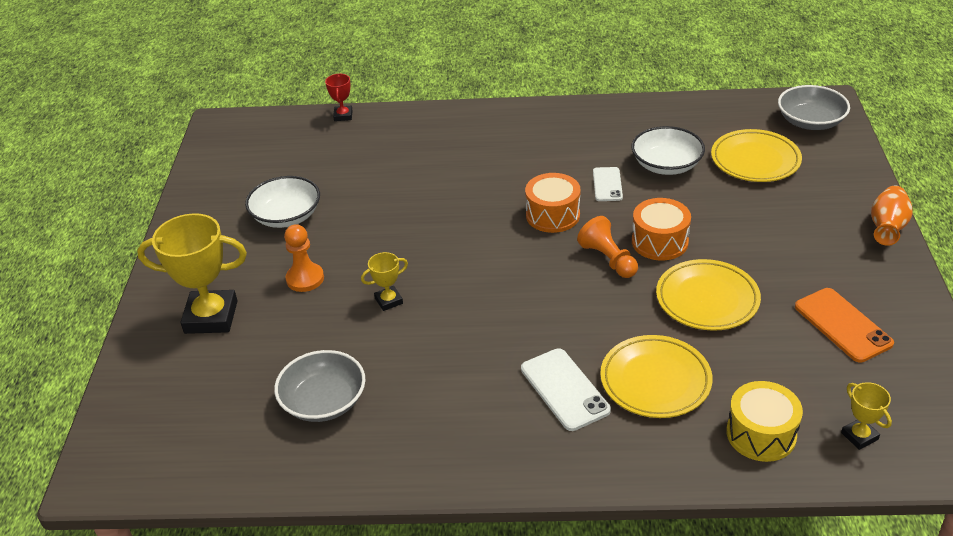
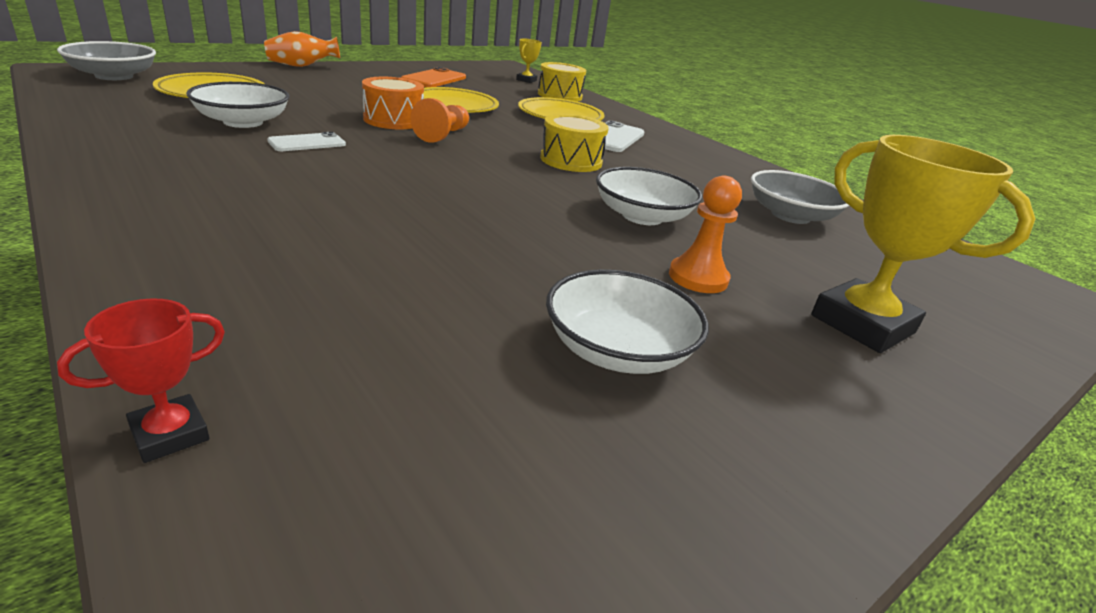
camera: 135 degrees left, 10 degrees down
(388, 301) = (642, 216): yellow trophy -> white bowl
(513, 317) = (571, 160): none -> yellow drum
(552, 215) = (395, 161): orange drum -> none

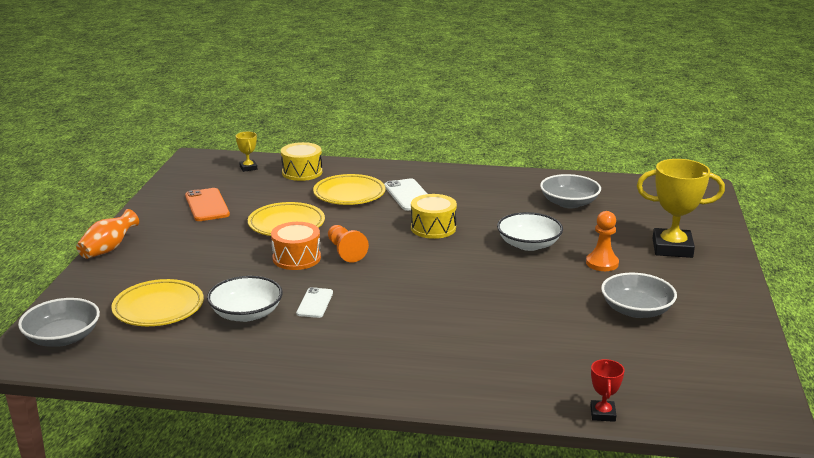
camera: 40 degrees left, 5 degrees down
(618, 350) = (636, 310): white bowl -> grey bowl

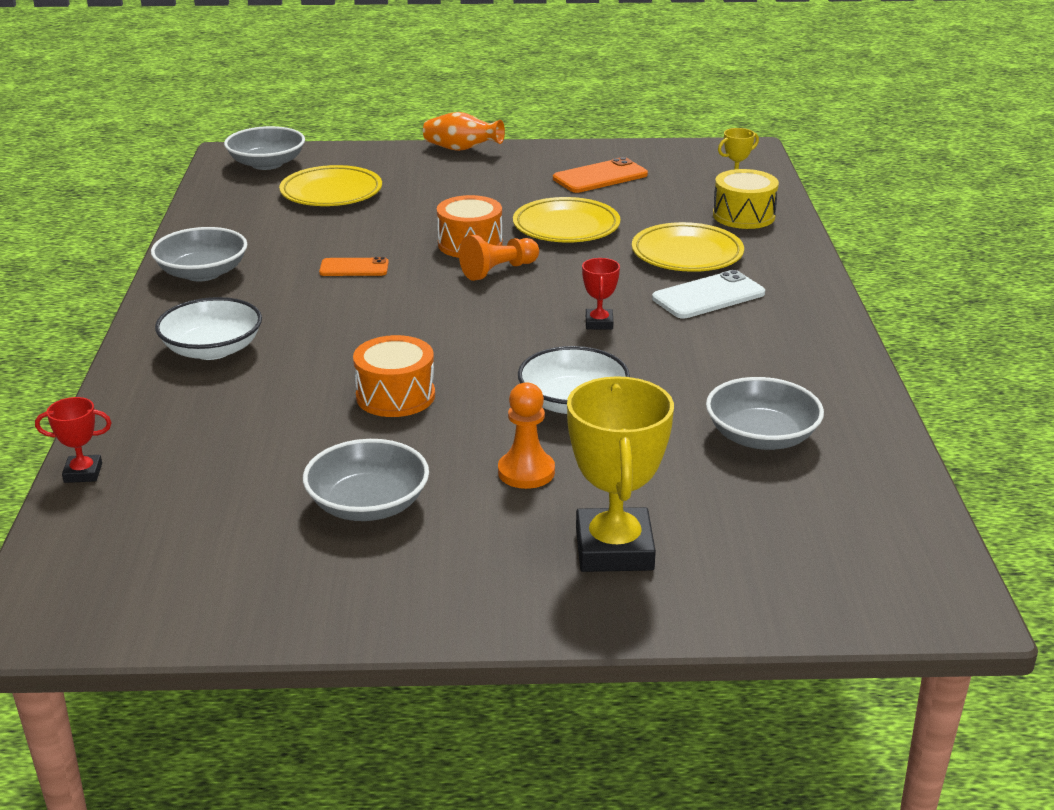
camera: 80 degrees right, 5 degrees up
(246, 313) = (324, 235): white bowl -> white bowl (212, 349)
(291, 369) = (202, 273): none -> grey bowl
(315, 303) = (354, 268): white phone -> orange phone
(433, 228) = (599, 323): yellow drum -> red trophy
(512, 296) = (395, 396): none -> orange drum

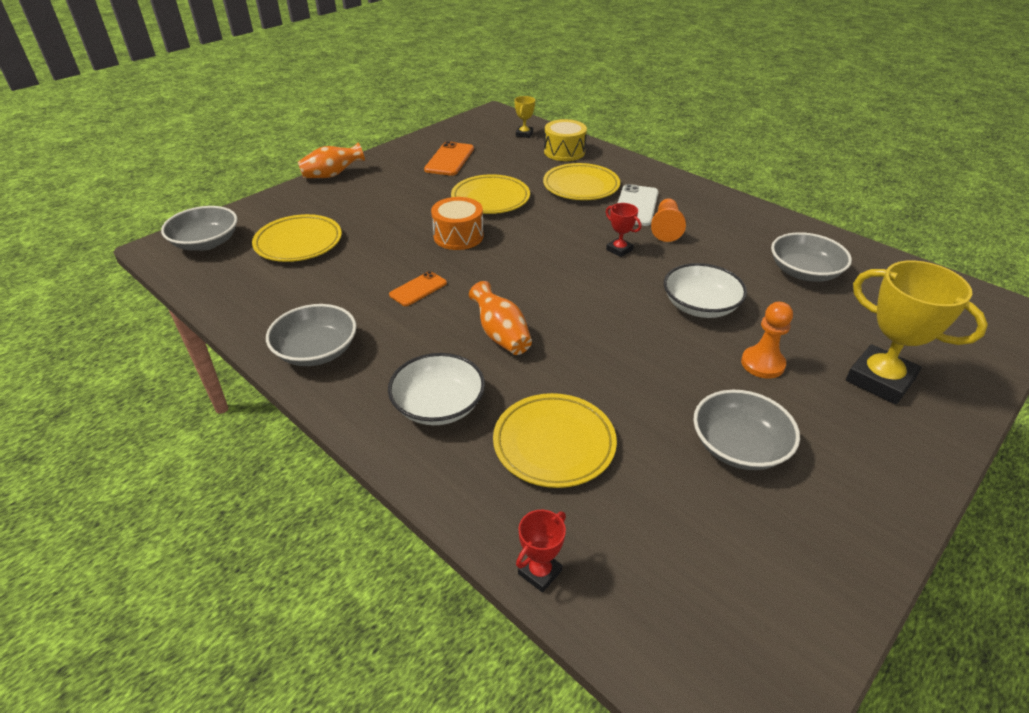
camera: 45 degrees left, 10 degrees up
(238, 417) = (554, 444): none -> yellow plate
(350, 331) = (501, 335): none -> orange vase
(395, 396) = (611, 362): orange drum -> none
(498, 271) = (507, 245): orange pawn -> orange pawn (666, 228)

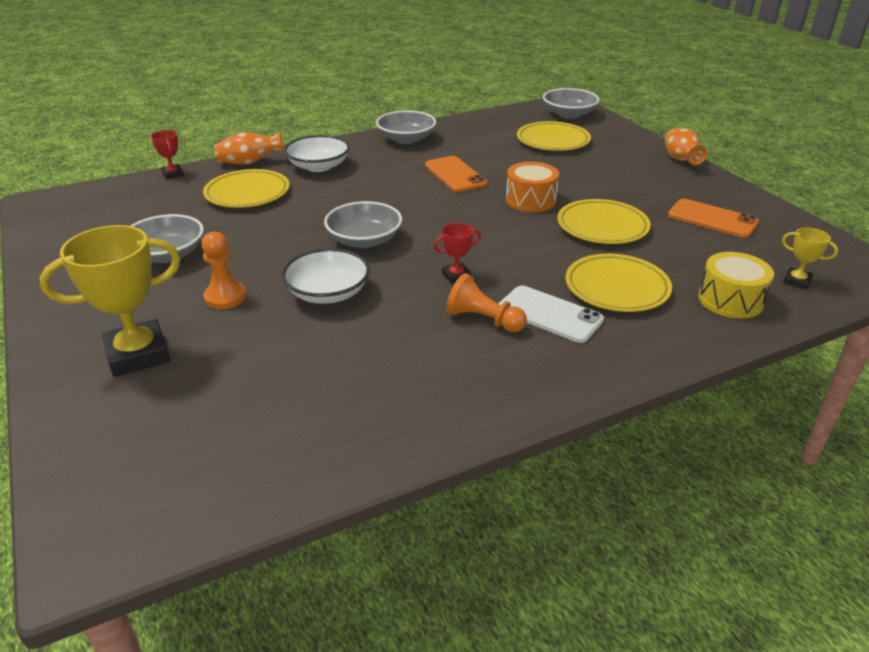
camera: 110 degrees right, 5 degrees down
(418, 289) = (455, 175): orange phone -> orange phone, size x1.54
(501, 335) = (370, 195): orange vase -> orange vase (249, 162)
(804, 272) = (325, 390): grey bowl -> grey bowl (364, 240)

